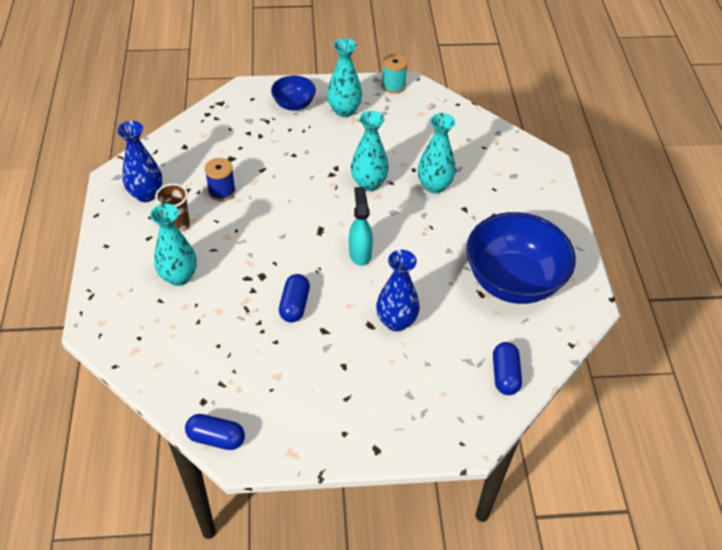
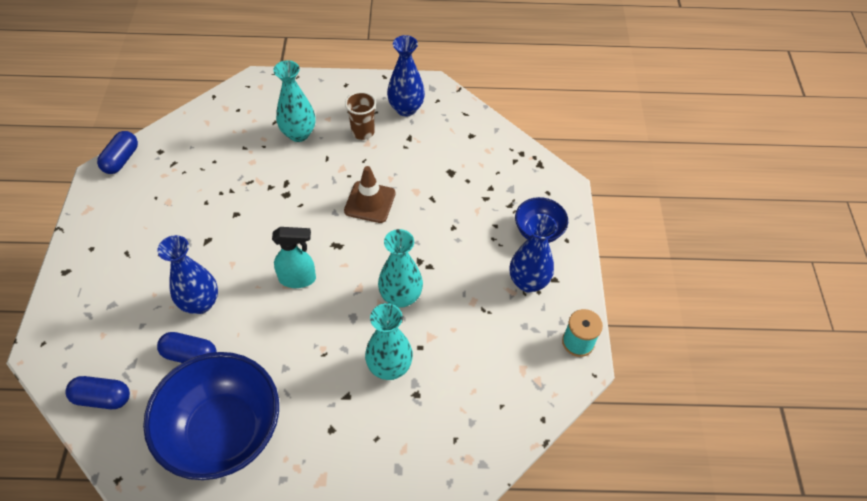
camera: 95 degrees right, 5 degrees up
(222, 191) = (403, 165): blue spool -> none
(268, 211) = (370, 202): none -> brown traffic cone
(294, 305) = (244, 218): blue capsule -> blue capsule (190, 355)
(344, 110) = (528, 282): turquoise vase -> blue vase

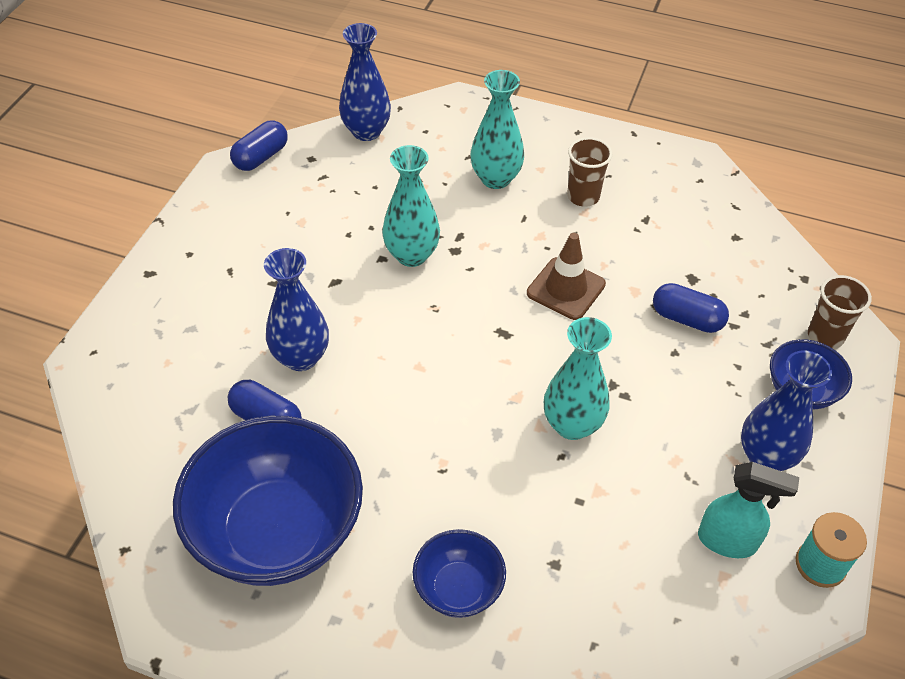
camera: 20 degrees right, 5 degrees down
(102, 398) = (141, 440): blue capsule -> blue capsule (687, 319)
(298, 279) = (438, 362): turquoise spray bottle -> turquoise spray bottle (728, 541)
(358, 431) = (458, 588): none -> blue bowl
(389, 367) = (528, 515): turquoise vase -> turquoise vase (411, 255)
(406, 109) = (652, 181): blue vase -> blue vase (366, 131)
(544, 190) = (825, 336): none -> brown cup

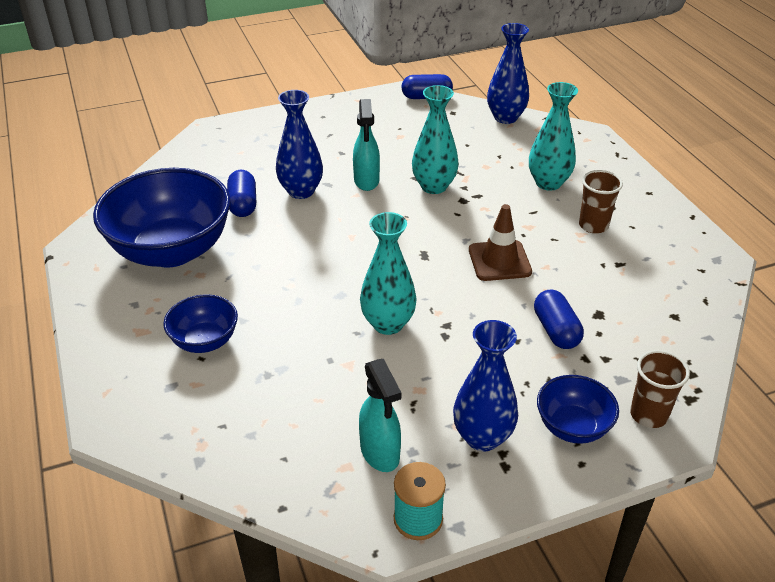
camera: 50 degrees right, 10 degrees down
(345, 296) = (366, 181): none -> turquoise spray bottle

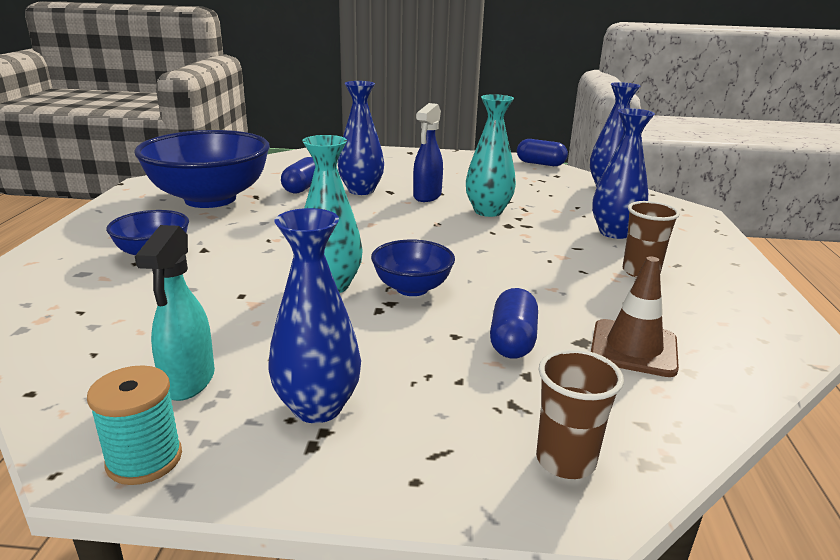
camera: 25 degrees right, 15 degrees down
(366, 181) = (427, 196): turquoise spray bottle -> blue spray bottle
(499, 261) = (502, 272): brown traffic cone -> brown traffic cone (633, 348)
(548, 183) = (614, 233): turquoise vase -> blue vase
(572, 427) = (442, 436): blue bowl -> blue bowl (412, 288)

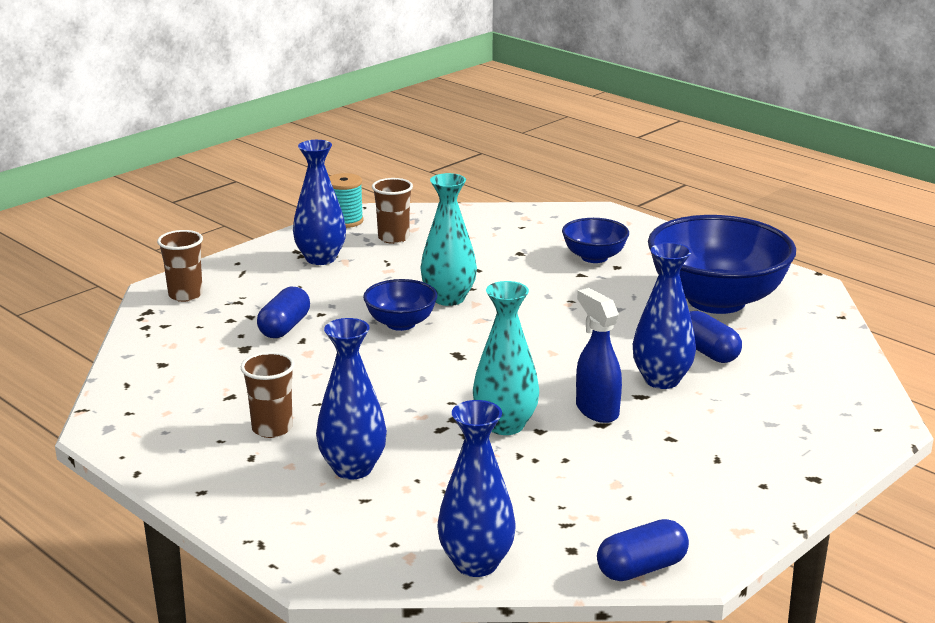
camera: 130 degrees right, 0 degrees up
(188, 382) = (393, 238): turquoise spray bottle -> brown cup
(512, 340) = (285, 327): blue capsule -> blue capsule turned 60 degrees clockwise
(633, 348) = (209, 360): brown traffic cone -> none

